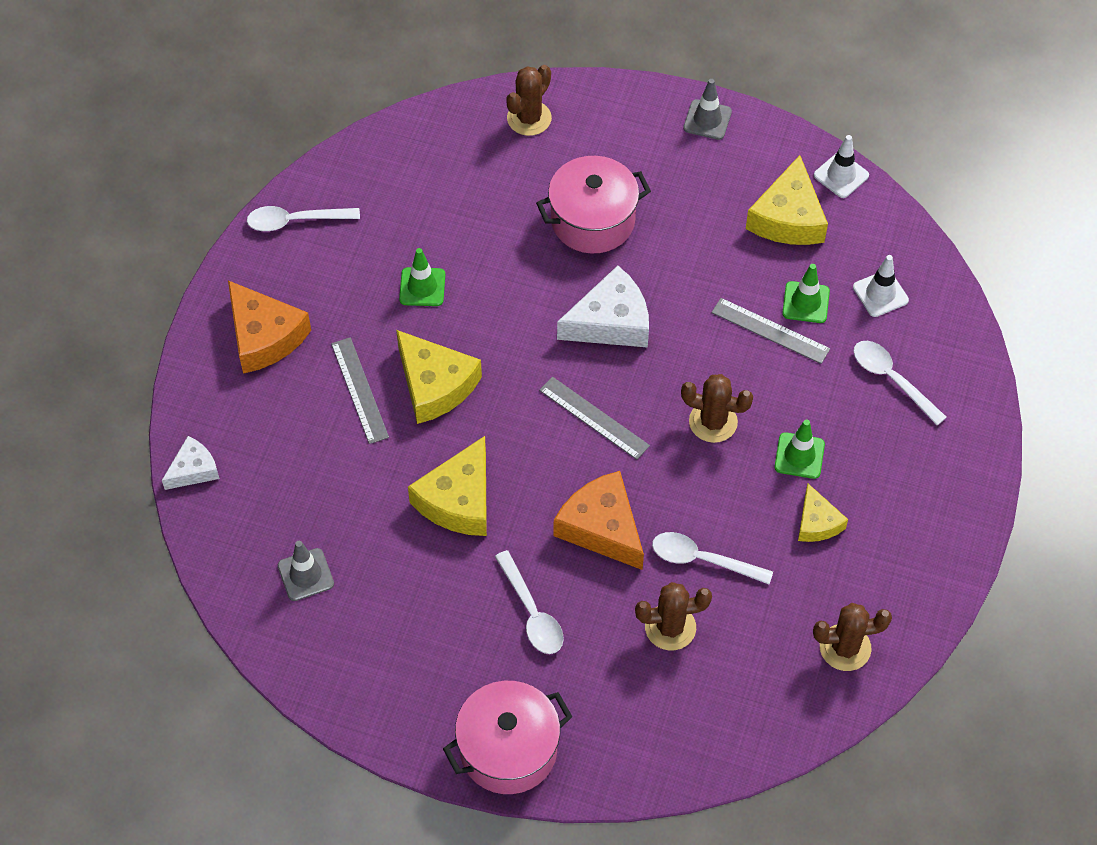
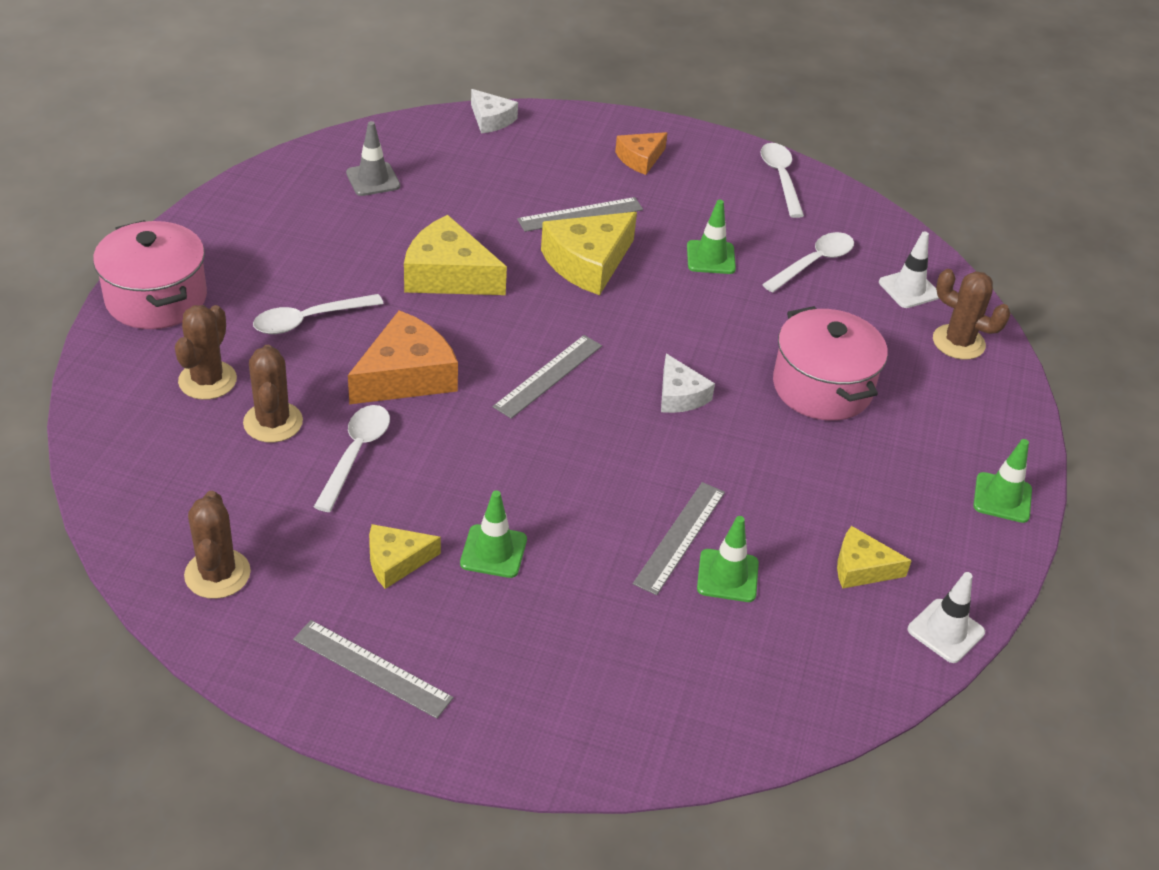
camera: 85 degrees right, 15 degrees down
(264, 336) = (640, 159): orange cheese -> orange cheese, size x0.58
(611, 322) = (679, 395): white cheese -> white cheese, size x0.58
(707, 120) = (1002, 498): grey traffic cone -> green traffic cone
(713, 422) = (543, 474): brown cactus -> brown cactus (207, 380)
(788, 217) = (861, 568): yellow cheese -> yellow cheese, size x0.58
(880, 294) = (751, 658): white traffic cone -> white traffic cone (909, 289)
(891, 379) = (611, 658): white spoon -> white spoon (814, 263)
(922, 532) = (372, 668): none -> grey ruler

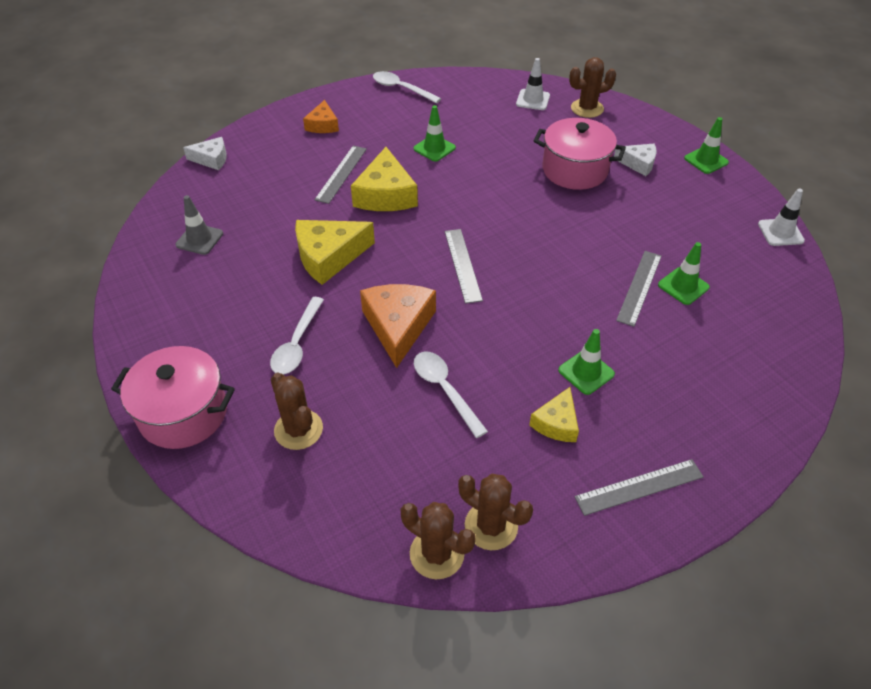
camera: 45 degrees left, 5 degrees up
(273, 422) = (375, 416): brown cactus -> brown cactus (437, 553)
(679, 395) = (530, 223): white cheese -> white cheese (638, 163)
(680, 537) = (639, 287): grey ruler -> grey ruler turned 45 degrees clockwise
(814, 263) = (479, 117): white spoon -> none
(861, 568) = (716, 234): yellow cheese -> none

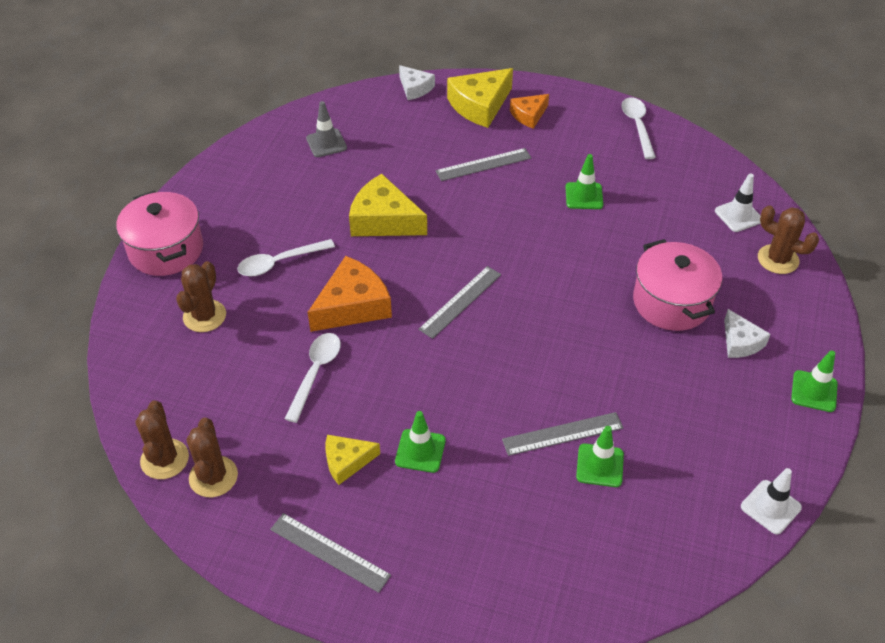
camera: 50 degrees right, 0 degrees up
(385, 194) = (490, 205): yellow cheese -> yellow cheese (480, 105)

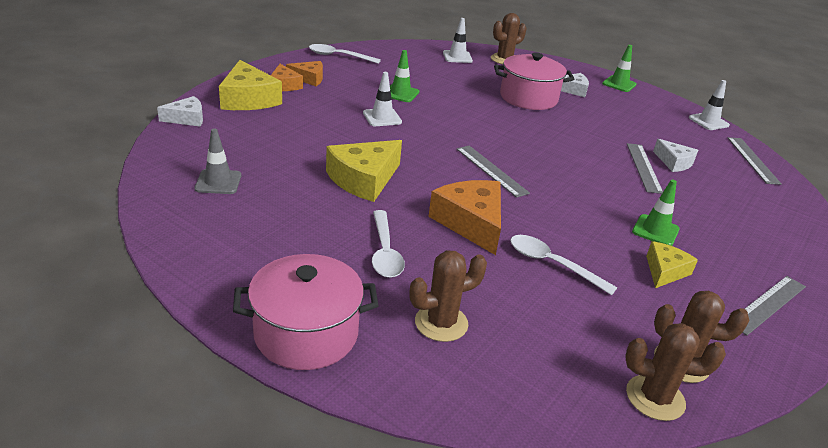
camera: 75 degrees left, 15 degrees down
(204, 316) = (441, 323): brown cactus -> brown cactus turned 60 degrees counterclockwise
(347, 461) = (665, 271): yellow cheese -> yellow cheese turned 150 degrees counterclockwise
(483, 164) = (328, 118): grey ruler -> grey ruler (752, 160)
(514, 198) = (382, 117): none -> white traffic cone
(559, 125) = (309, 79): none -> orange cheese
(600, 465) = (674, 162): green traffic cone -> white cheese

